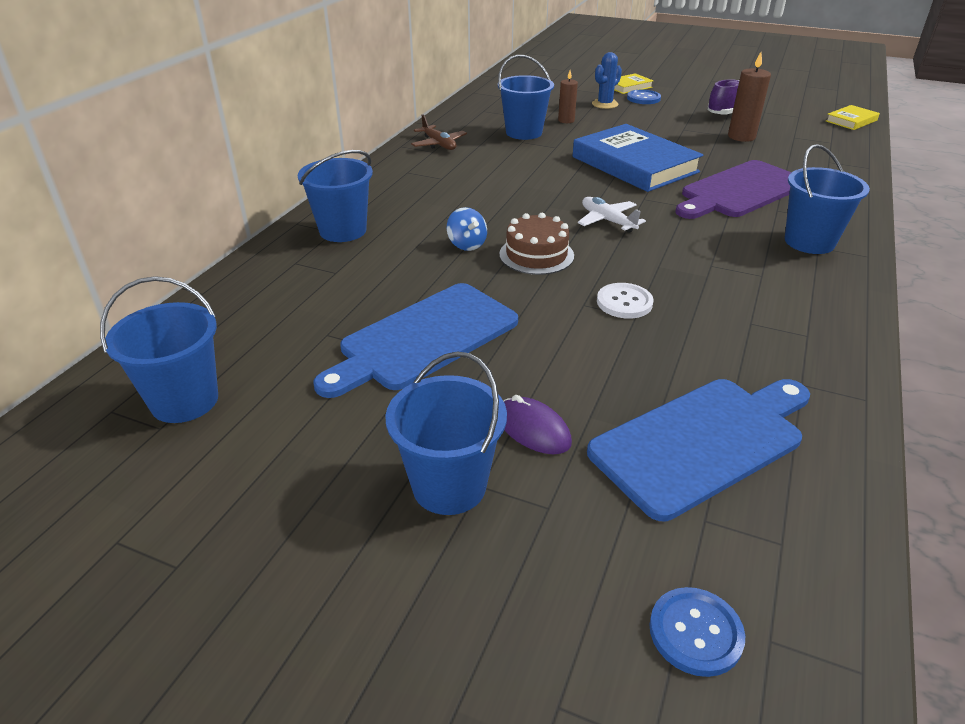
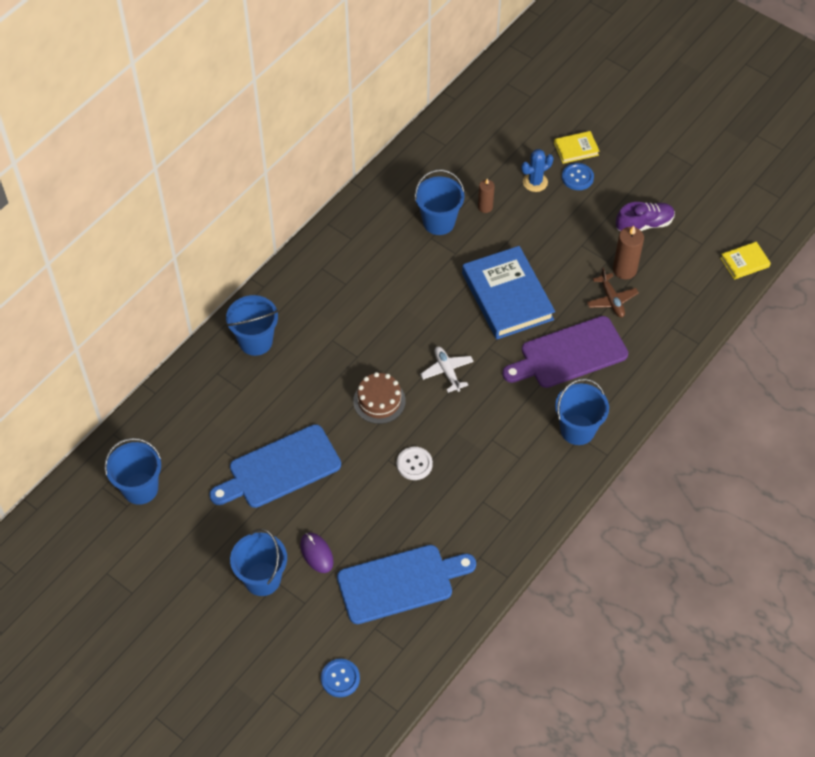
camera: 15 degrees right, 20 degrees up
(439, 144) = (360, 227): brown plane -> brown plane (611, 300)
(467, 245) = (336, 378): blue spinning top -> none

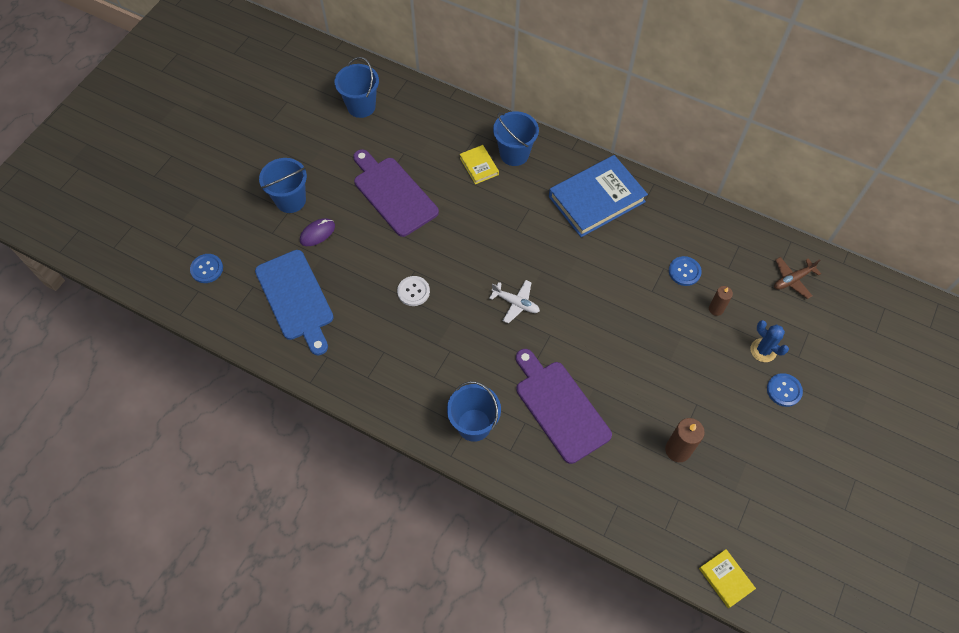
camera: 80 degrees right, 5 degrees up
(280, 468) = (393, 194): blue cutting board -> purple cutting board
(379, 401) = (473, 254): brown cake -> none
(439, 222) = (684, 271): blue bucket -> blue button
(447, 371) = (516, 303): white plane -> white plane turned 60 degrees clockwise
(507, 296) = (614, 343): blue book -> blue book (596, 199)
(576, 149) = (821, 385): yellow book -> yellow book (479, 166)
(611, 300) = (636, 441): brown plane -> brown plane (792, 280)
(644, 224) = (744, 464): purple shoe -> none

